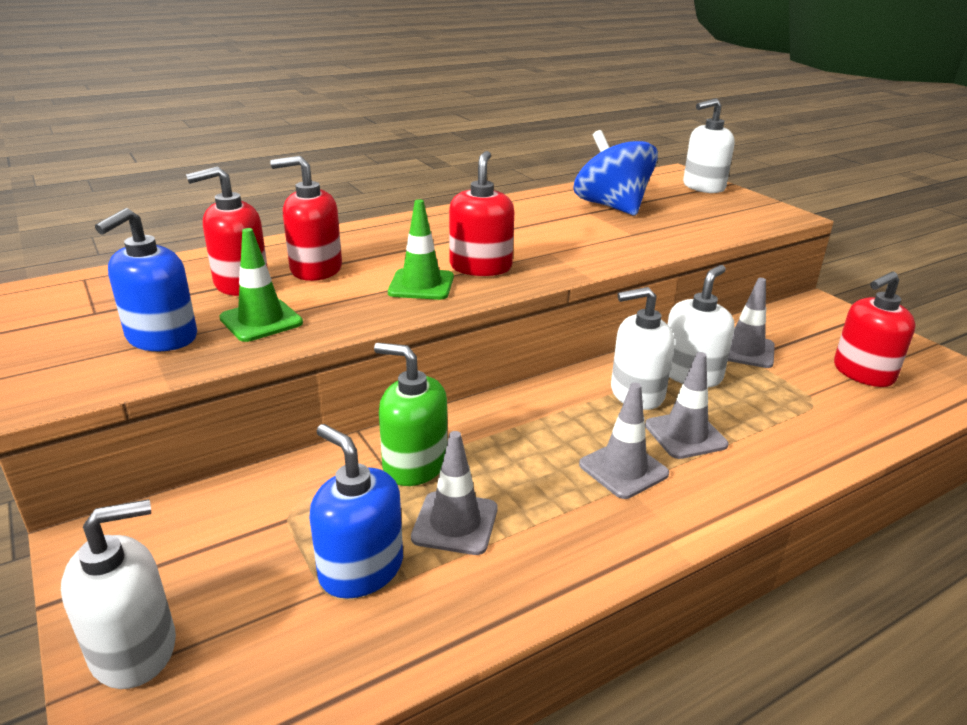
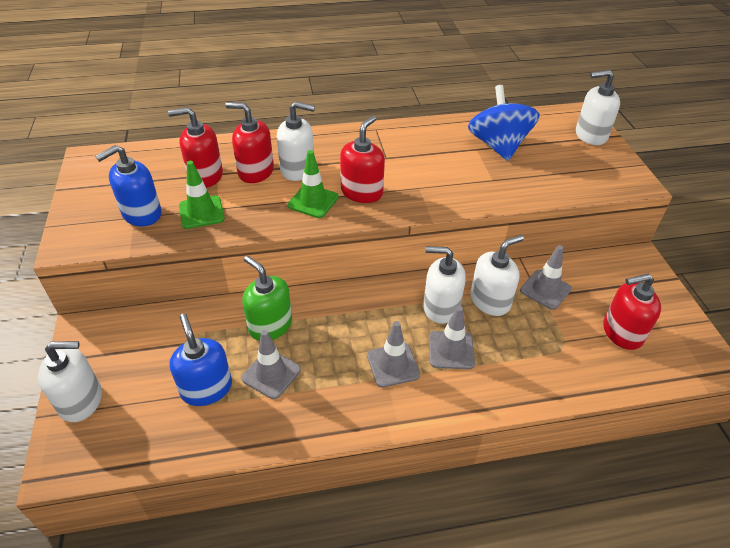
camera: 20 degrees right, 15 degrees up
(375, 259) = (297, 169): none -> white soap dispenser

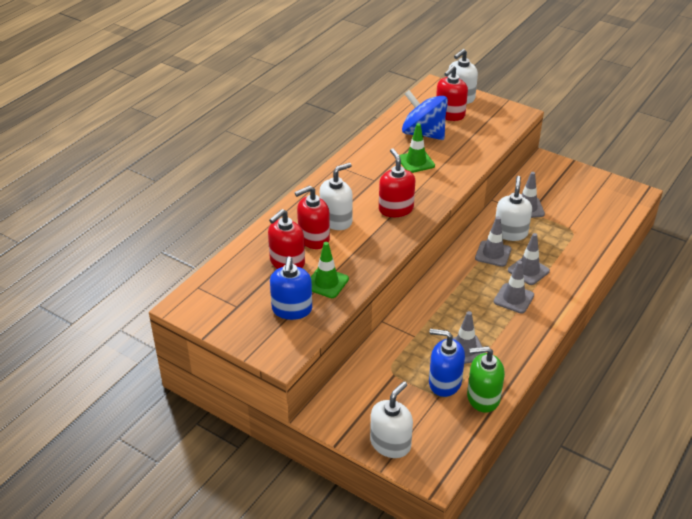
camera: 45 degrees left, 5 degrees down
(270, 325) = (424, 329): green soap dispenser -> green soap dispenser (483, 398)
(313, 201) = (378, 232): green traffic cone -> green traffic cone (416, 162)
(440, 307) = (493, 254): white soap dispenser -> grey traffic cone
(622, 332) = (586, 205): red soap dispenser -> red soap dispenser (450, 114)

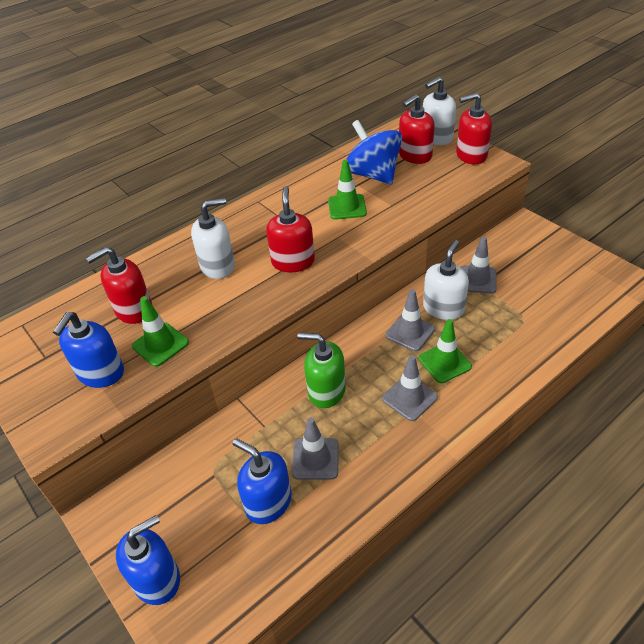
camera: 20 degrees right, 5 degrees up
(313, 239) = (180, 285): red soap dispenser -> red soap dispenser (471, 155)
(390, 444) = (157, 579): white soap dispenser -> blue soap dispenser
(483, 398) = (305, 537): green soap dispenser -> green soap dispenser (326, 391)
(528, 271) = (444, 362): grey traffic cone -> green traffic cone

